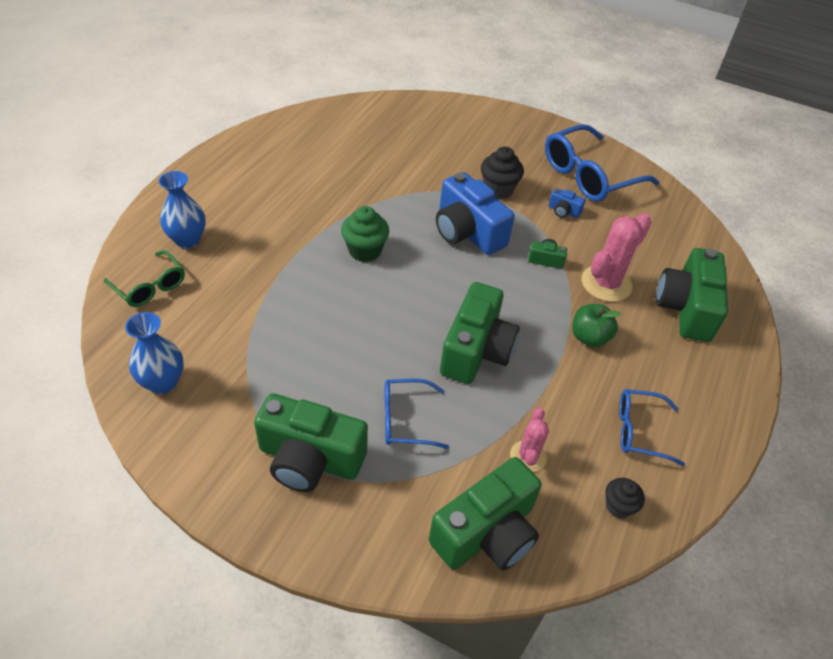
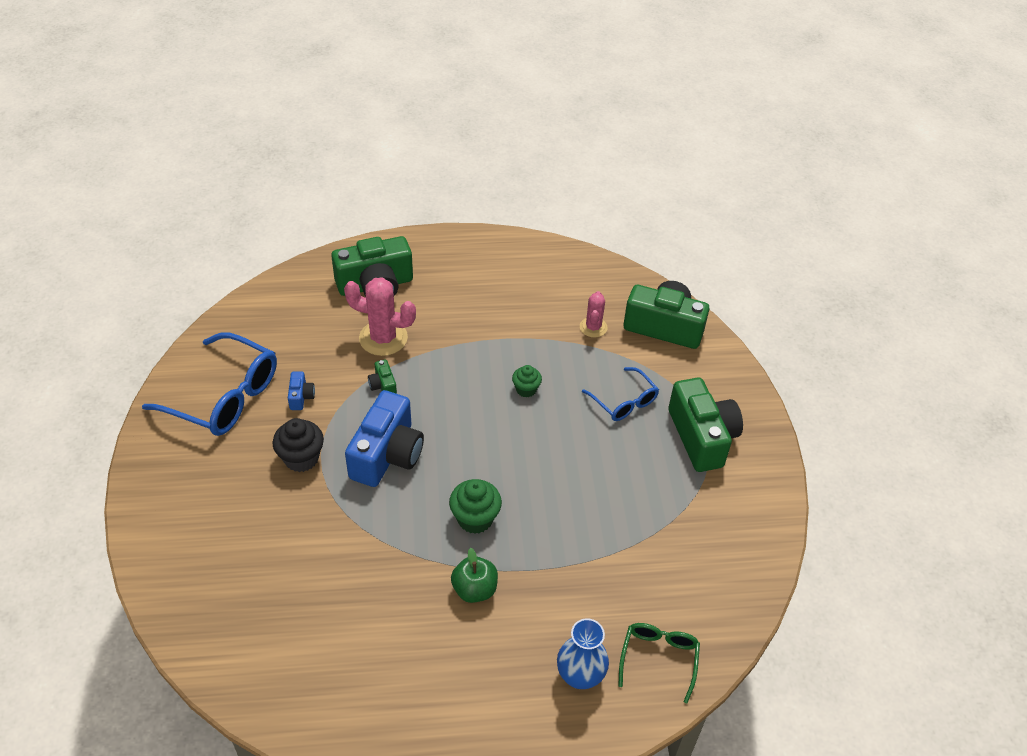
camera: 120 degrees left, 0 degrees up
(163, 382) = (732, 568): blue vase -> none
(476, 350) = (526, 389): green camera -> green cupcake
(528, 456) = (593, 327): pink cactus -> pink cactus turned 60 degrees counterclockwise
(589, 337) = (455, 330): green apple -> green apple (474, 589)
(618, 506) = (589, 275): black cupcake -> none
(639, 431) = (522, 281): blue glasses -> none

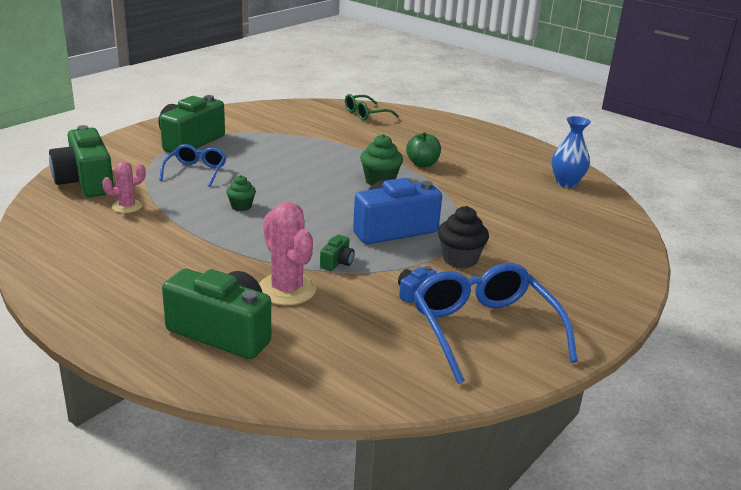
camera: 135 degrees left, 20 degrees down
(580, 676) = (411, 126): blue vase -> blue vase (566, 182)

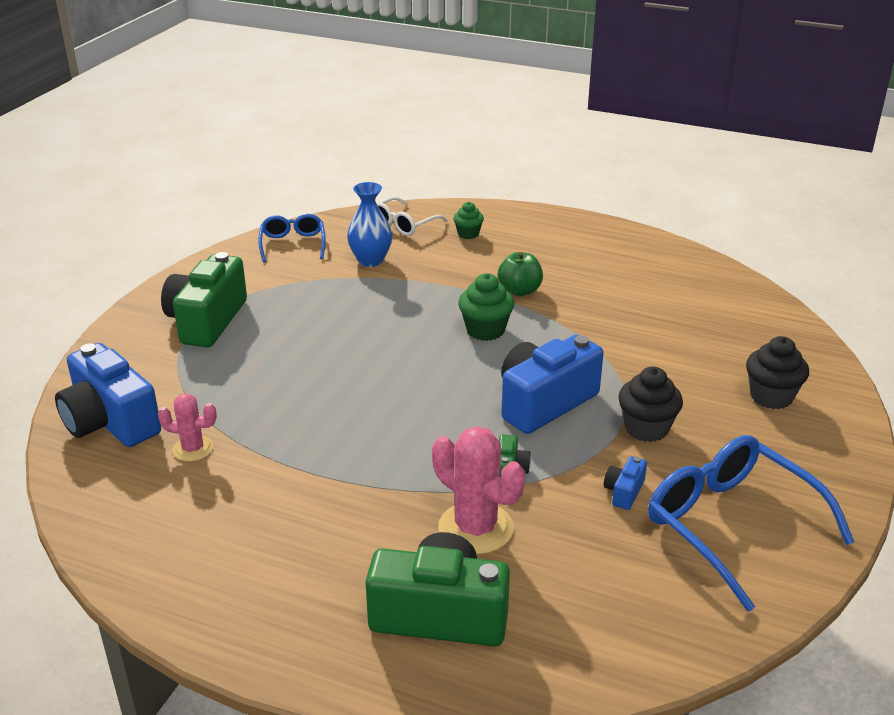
camera: 15 degrees left, 5 degrees up
(85, 182) = (110, 421): green camera -> blue camera
(127, 206) = (193, 449): pink cactus -> pink cactus turned 60 degrees clockwise
(196, 171) = (246, 369): blue glasses -> blue glasses (293, 244)
(241, 206) = (340, 412): green cupcake -> green cupcake (468, 234)
(365, 114) = (404, 224): green glasses -> white glasses
(566, 182) = (699, 281): blue vase -> blue vase (370, 260)
(575, 260) = (771, 396): none -> black cupcake

